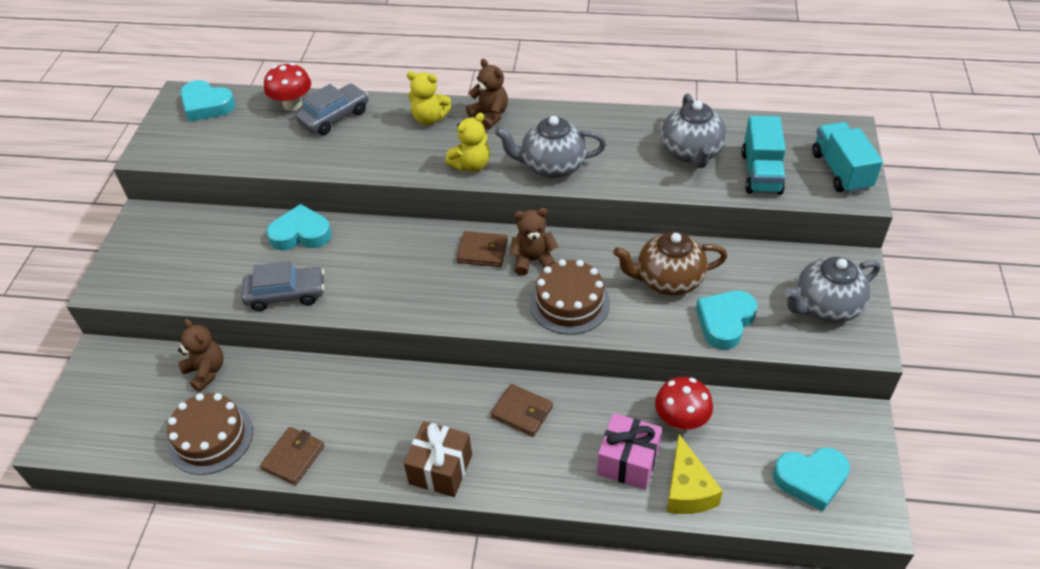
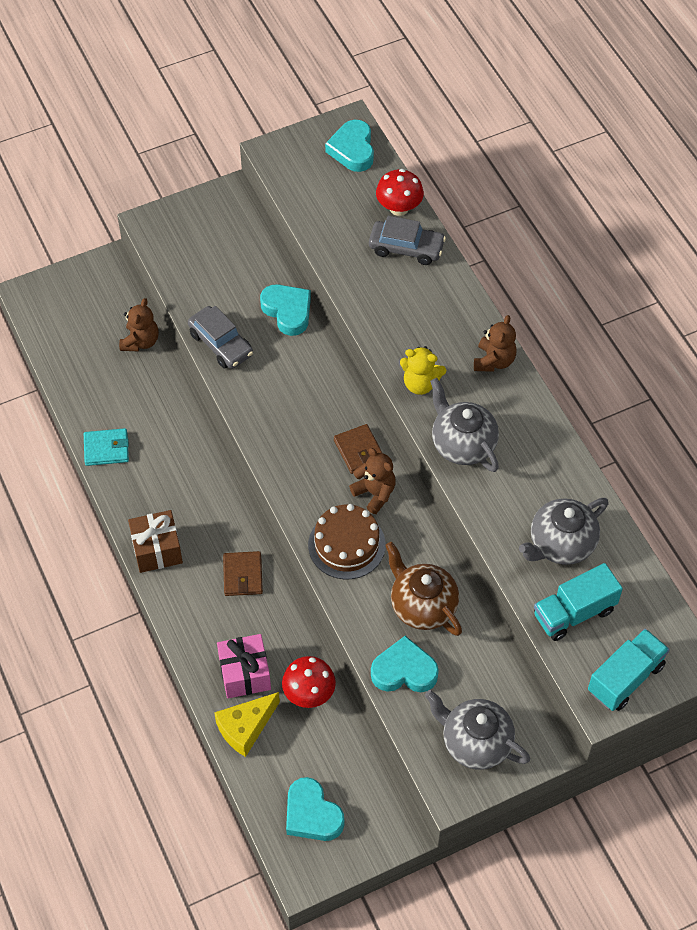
camera: 55 degrees right, 10 degrees up
(211, 437) = (89, 386): brown cake -> none
(293, 457) = (106, 449): brown wallet -> turquoise wallet
(429, 118) = (456, 318): yellow teddy bear -> none

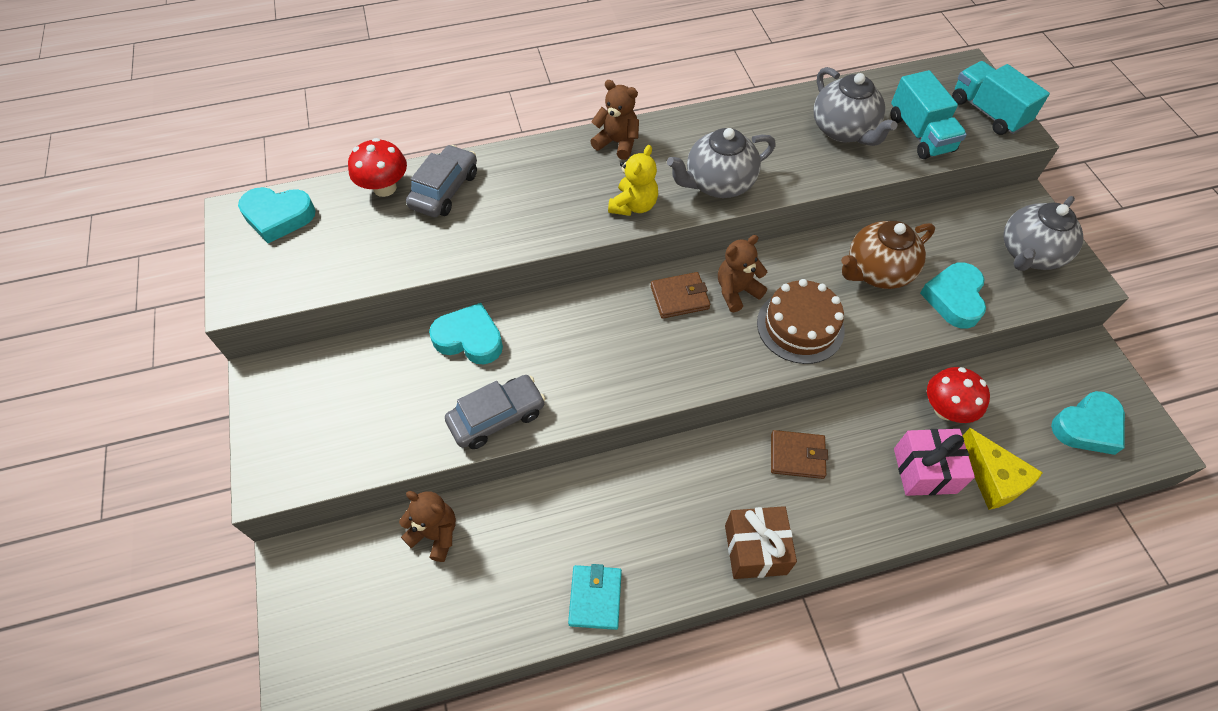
camera: 80 degrees left, 0 degrees up
(288, 311) = (469, 339): turquoise heart -> turquoise heart turned 45 degrees clockwise

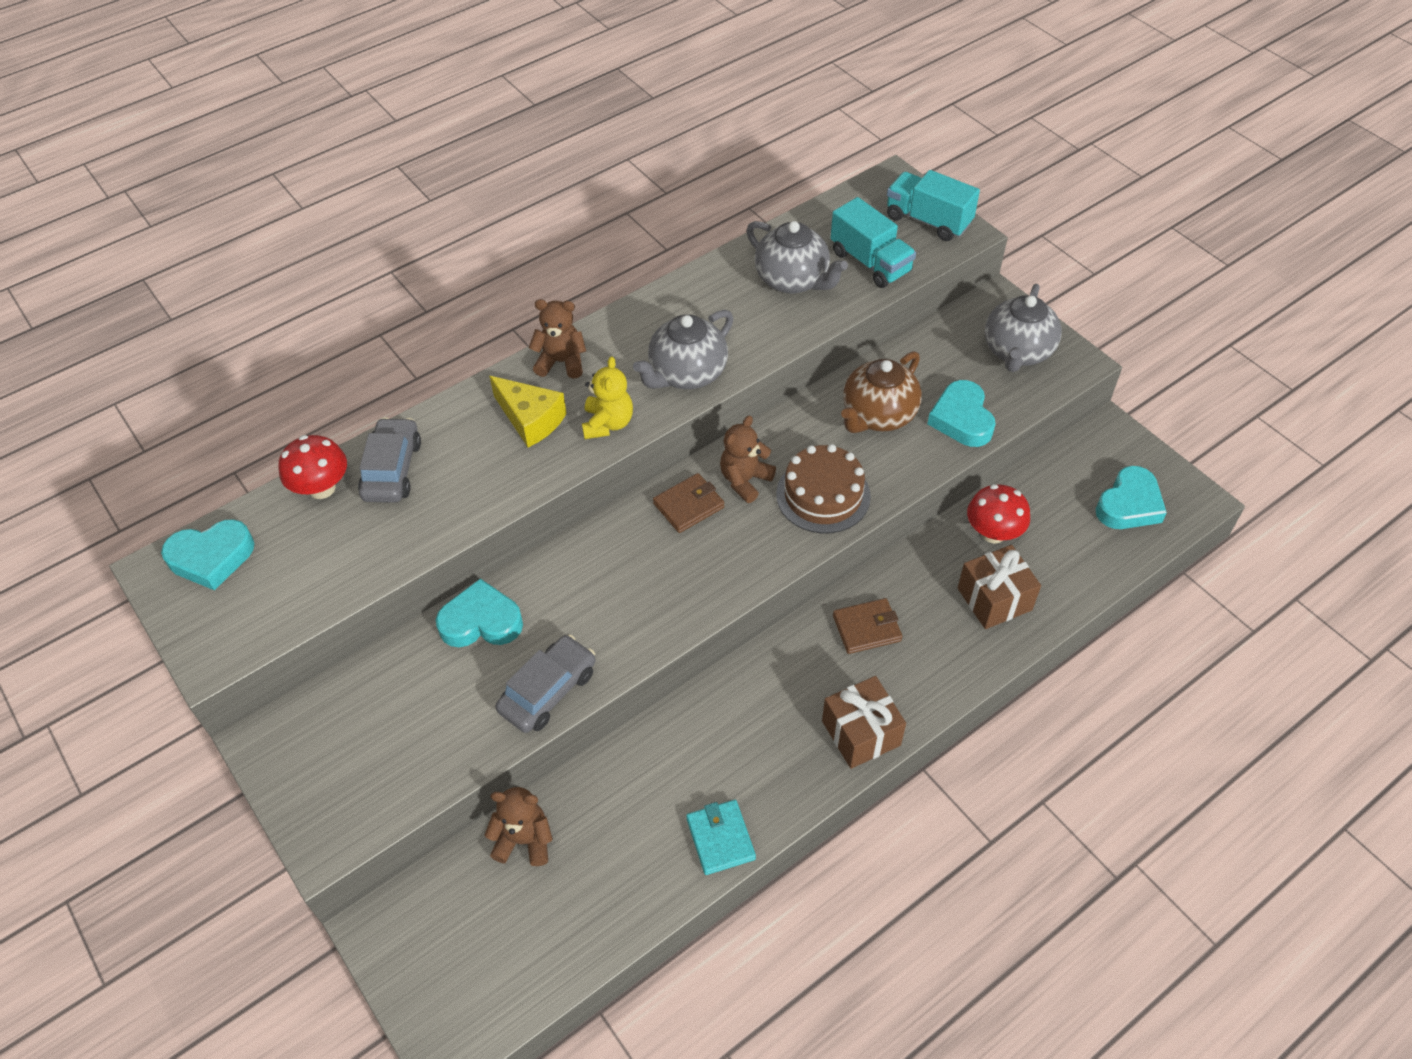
camera: 20 degrees left, 5 degrees down
(924, 470) = (994, 599): pink gift -> brown gift
(993, 478) = (1060, 584): yellow cheese -> yellow cheese (530, 419)

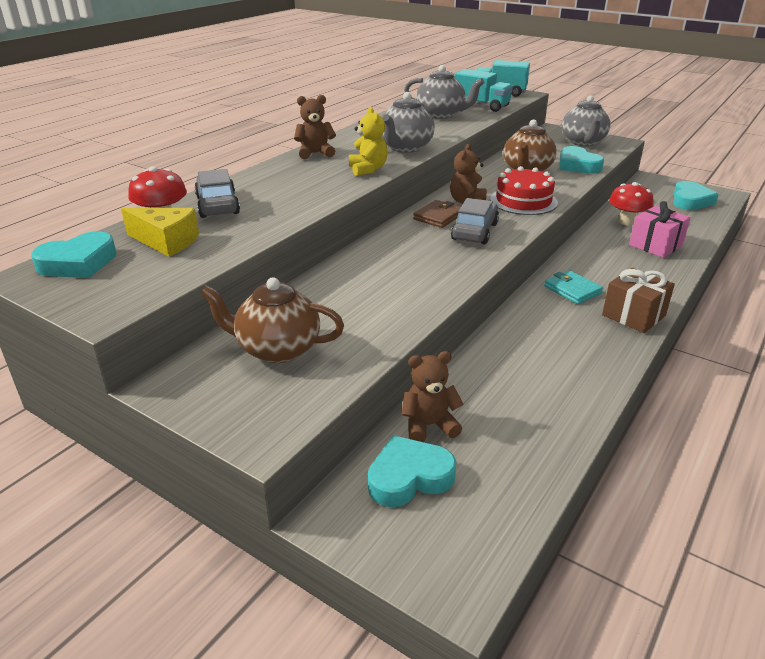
camera: 20 degrees left, 20 degrees down
(387, 717) = (277, 349): none -> brown teapot
(481, 621) = (324, 287): turquoise heart -> turquoise heart (409, 477)
(530, 419) = (311, 174): yellow cheese -> yellow cheese (166, 241)
(548, 691) = (405, 311): grey car -> grey car (474, 231)
(720, 838) = (586, 388): turquoise wallet -> turquoise wallet (572, 290)
(823, 495) = (523, 201): brown cake -> red cake
(867, 628) = (590, 270): brown wallet -> none
(994, 599) = (655, 245): brown gift -> pink gift

